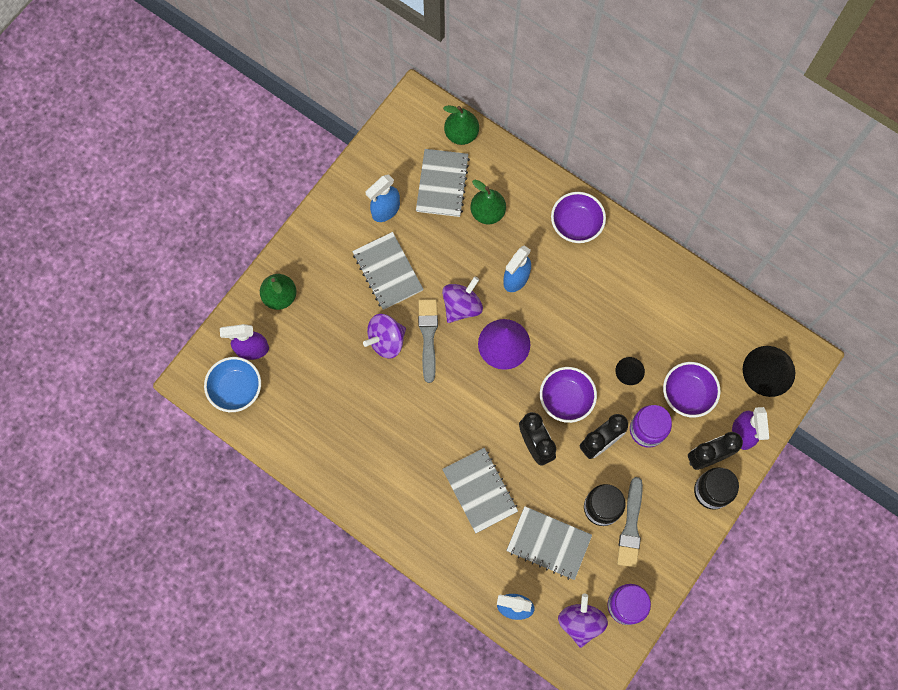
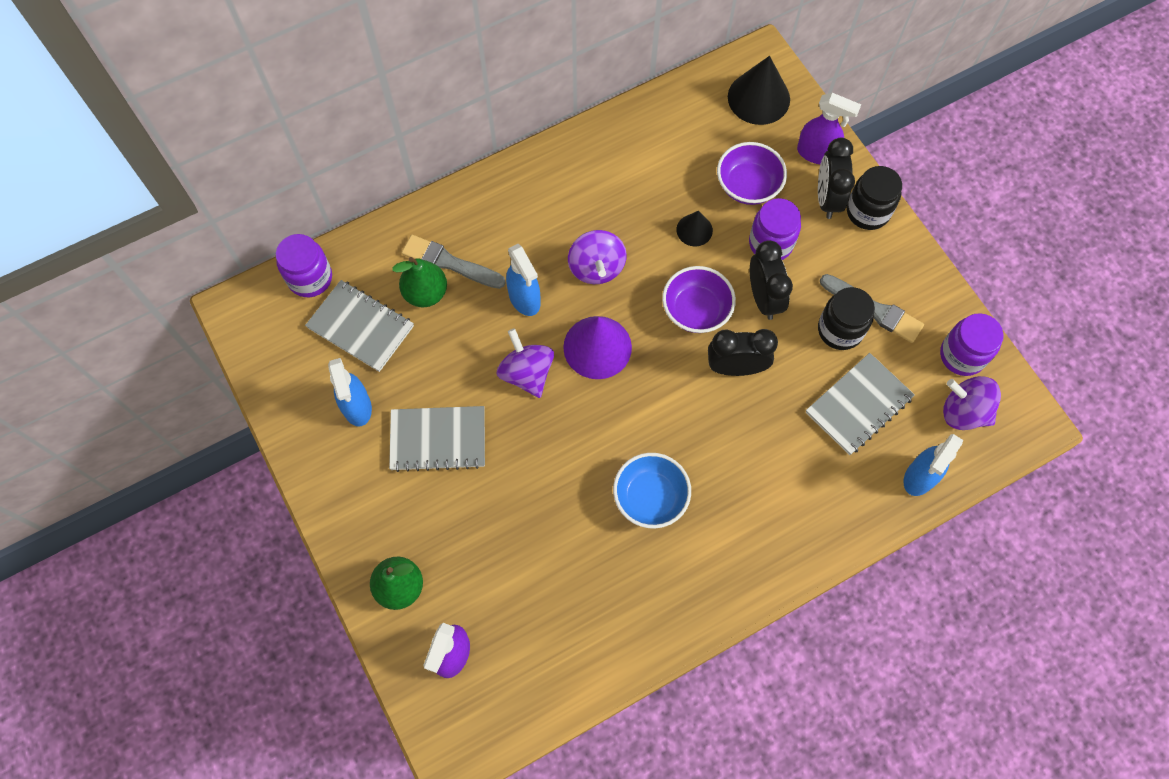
camera: 65 degrees left, 5 degrees down
(236, 389) = (496, 699): blue bowl -> blue bowl (650, 497)
(386, 341) = (526, 480): purple spinning top -> purple spinning top (596, 268)
(428, 336) = (545, 428): grey brush -> grey brush (449, 263)
(461, 134) = (310, 278): green pear -> purple jar
(480, 490) = (764, 453): grey notebook -> none
(576, 224) = (493, 206): purple bowl -> none

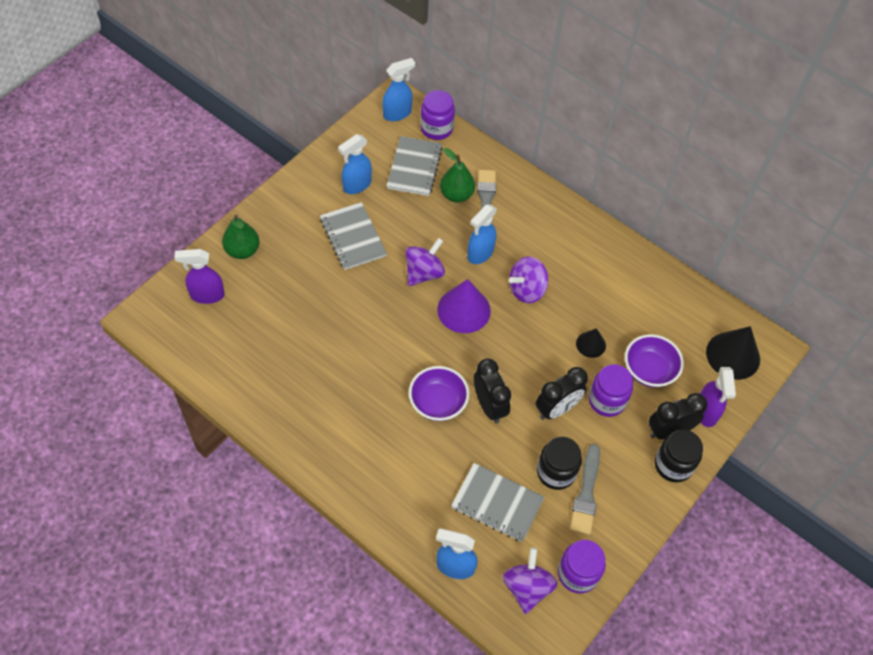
camera: 65 degrees right, 10 degrees down
(262, 316) = (397, 113): none -> blue spray bottle
(650, 497) = (362, 379): blue bowl -> none
(696, 310) = (524, 365): purple bowl -> purple bowl (438, 403)

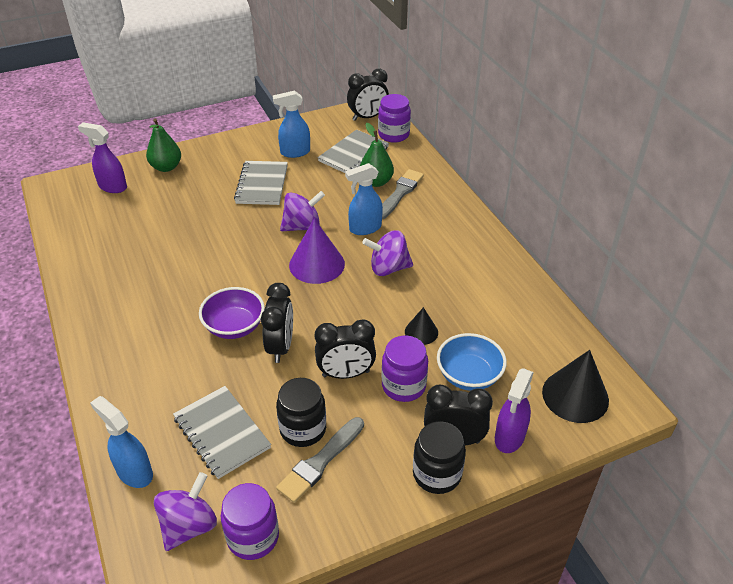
camera: 30 degrees right, 15 degrees down
(397, 113) = (367, 117): blue spray bottle -> black clock
(649, 370) = (469, 375): purple bowl -> blue bowl

